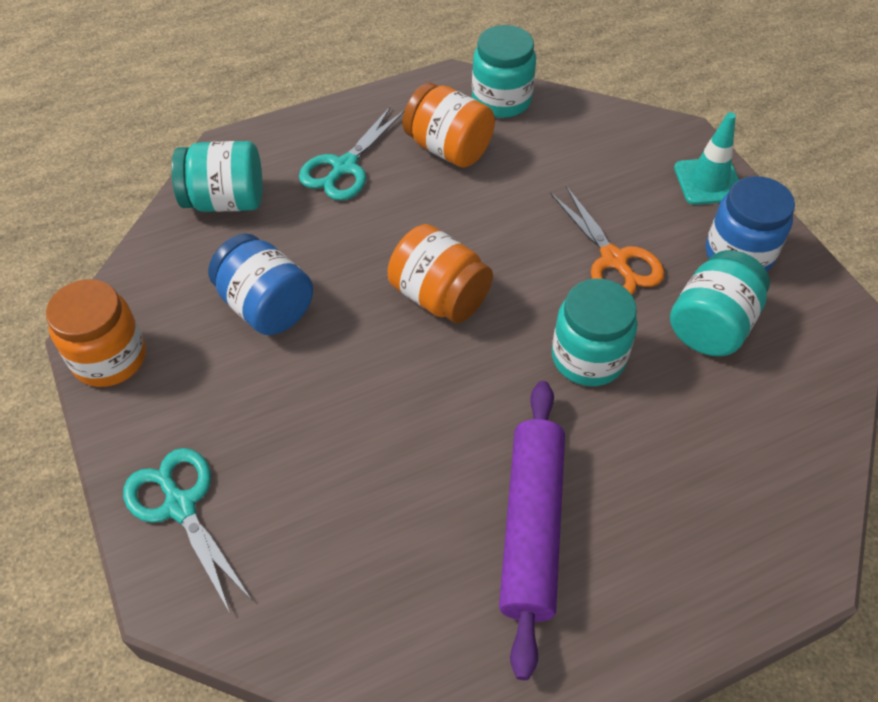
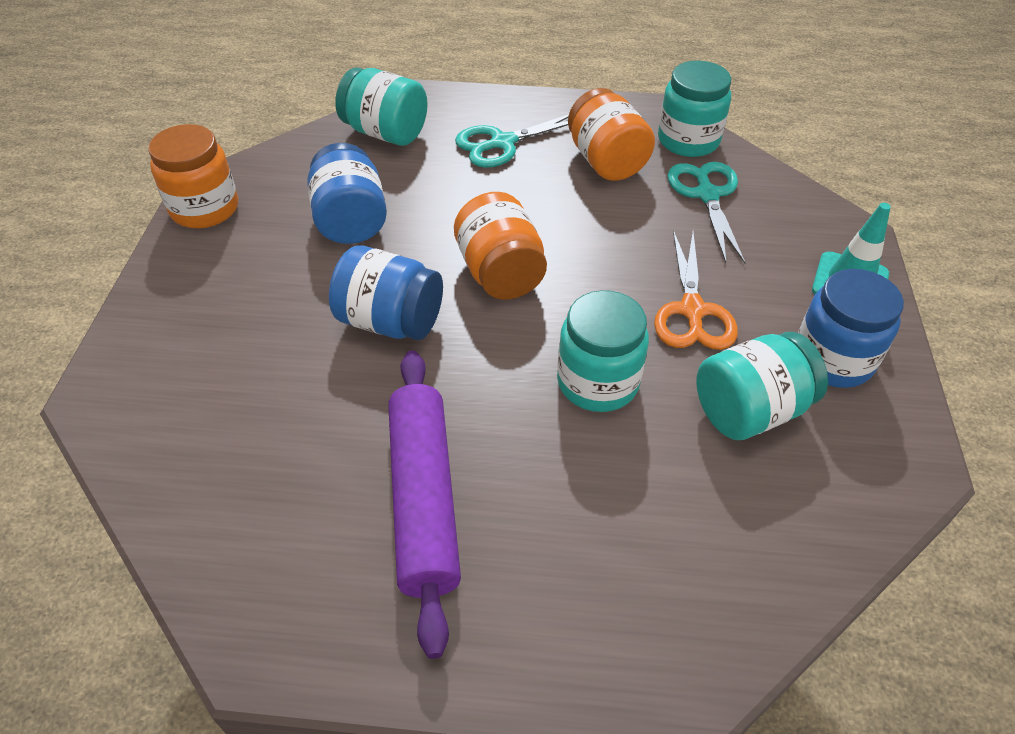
camera: 30 degrees right, 5 degrees down
(180, 505) = (161, 336): turquoise scissors -> turquoise scissors (707, 194)
(381, 386) = (390, 321): none -> blue jar
(531, 527) = (423, 499): purple rolling pin -> purple rolling pin turned 45 degrees counterclockwise

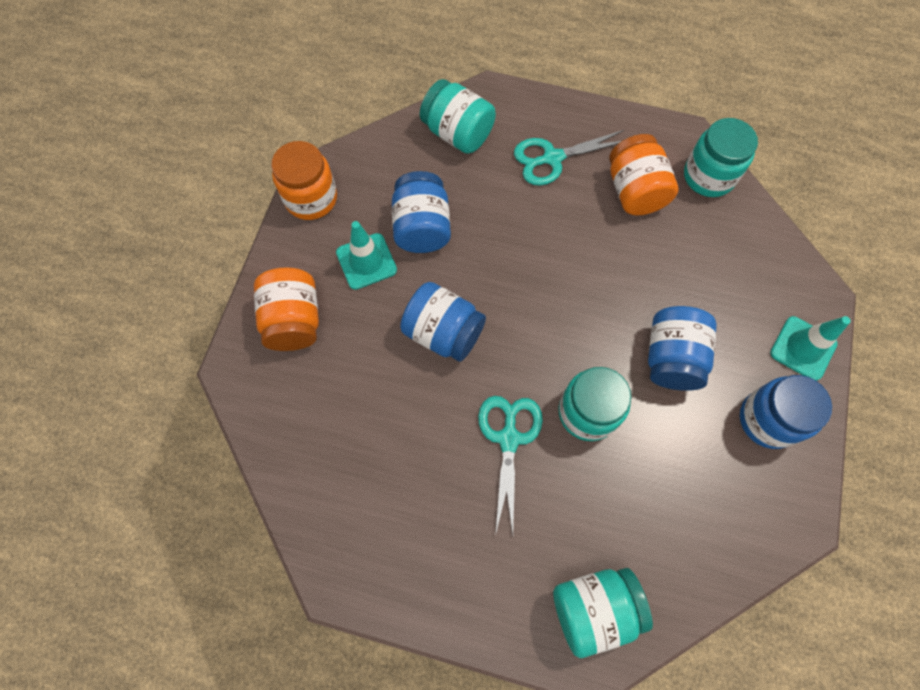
camera: 10 degrees right, 20 degrees up
(280, 261) = (366, 261): none -> turquoise traffic cone
(423, 499) = (451, 491): purple rolling pin -> none
(500, 273) = (531, 298): orange jar -> orange jar (294, 320)
(692, 311) = (671, 358): orange scissors -> blue jar
(707, 194) = (710, 240): turquoise scissors -> turquoise scissors (509, 438)
(749, 410) = (693, 455): turquoise jar -> turquoise jar (593, 608)

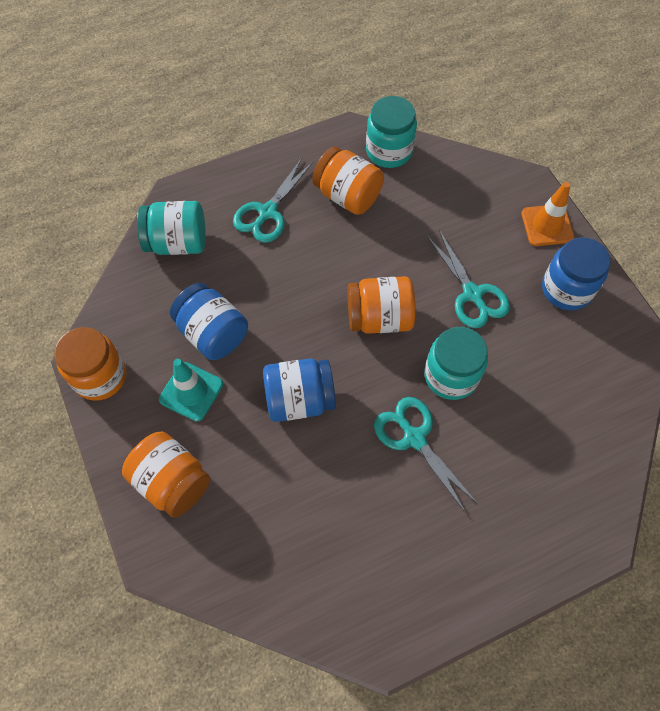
camera: 40 degrees left, 5 degrees down
(569, 316) = (379, 318): none -> orange jar
(593, 608) = (571, 506): turquoise jar -> none
(671, 358) = (473, 294): blue jar -> turquoise scissors
(803, 348) = (547, 225): turquoise traffic cone -> orange traffic cone

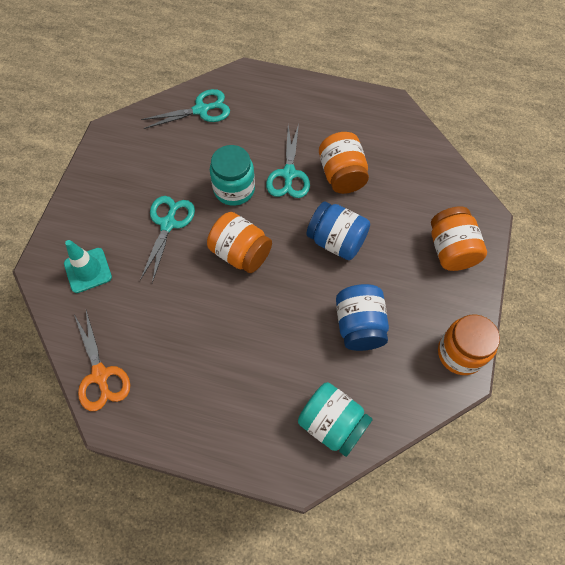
camera: 140 degrees left, 0 degrees up
(191, 391) = (402, 296): turquoise traffic cone -> turquoise traffic cone (88, 270)
(267, 213) = (242, 395): turquoise scissors -> turquoise scissors (201, 110)
(347, 196) = (171, 360): orange jar -> orange jar (342, 175)
(389, 151) = (100, 375): turquoise jar -> orange scissors
(547, 225) = (70, 230): orange traffic cone -> none
(566, 289) = (111, 185): blue jar -> none

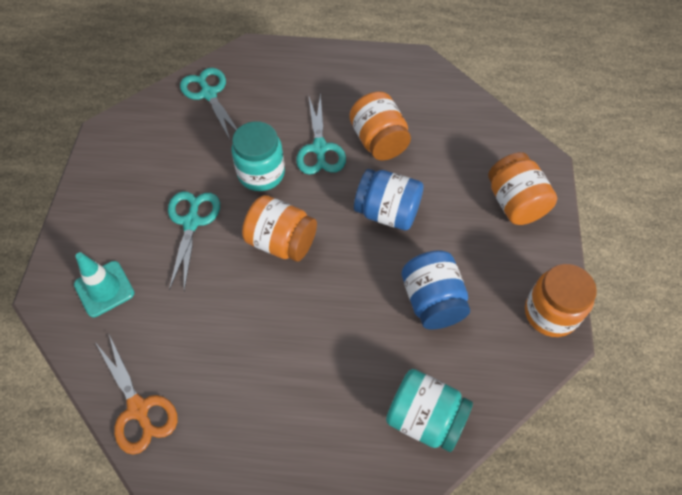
camera: 10 degrees left, 5 degrees down
(201, 110) = (208, 94): turquoise scissors -> turquoise scissors turned 90 degrees counterclockwise

